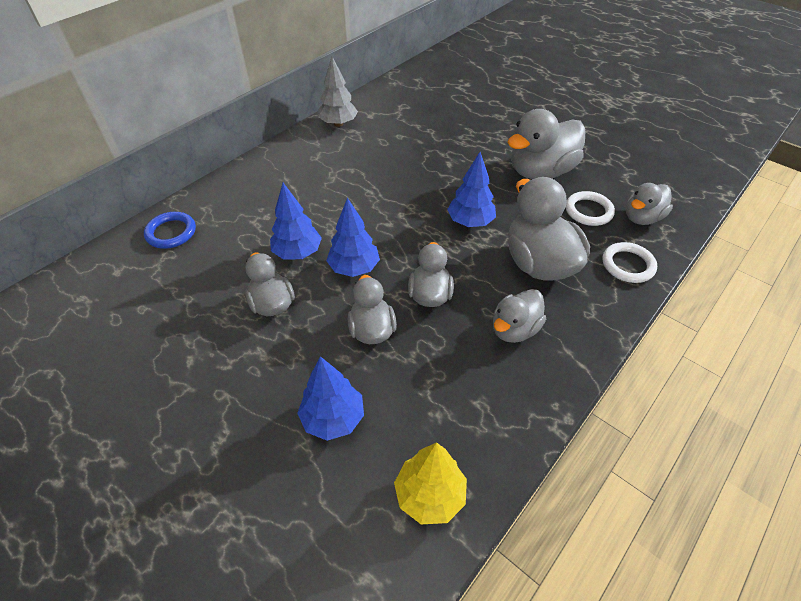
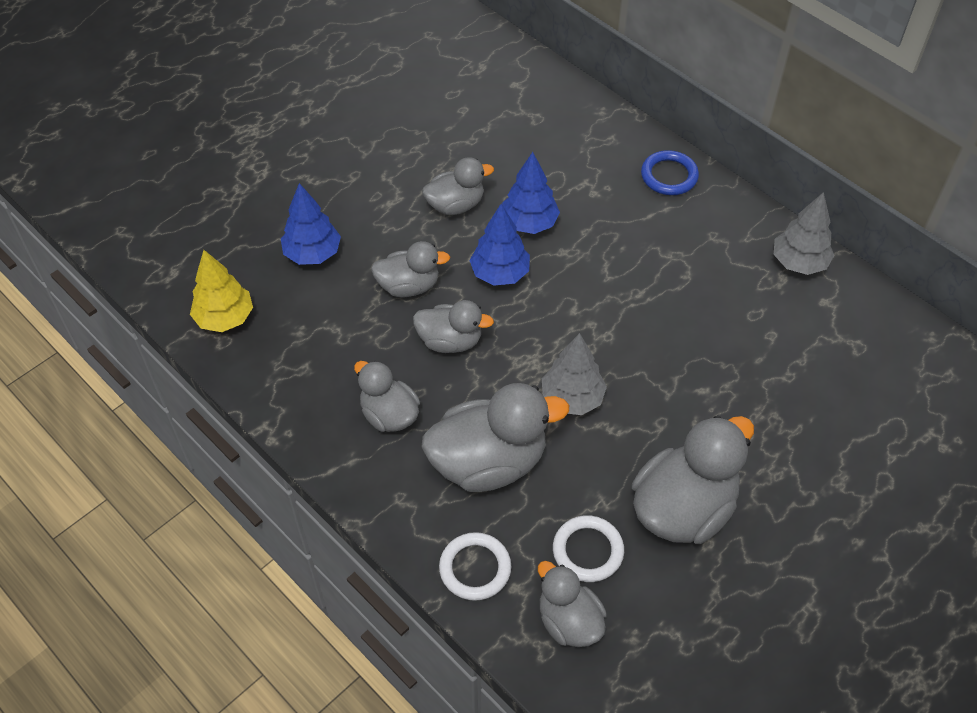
camera: 95 degrees right, 5 degrees up
(171, 233) = (570, 116): blue ring -> blue ring (669, 176)
(470, 222) = (572, 398): blue tree -> grey tree
(540, 171) = (683, 508): grey duck -> grey duck turned 75 degrees clockwise

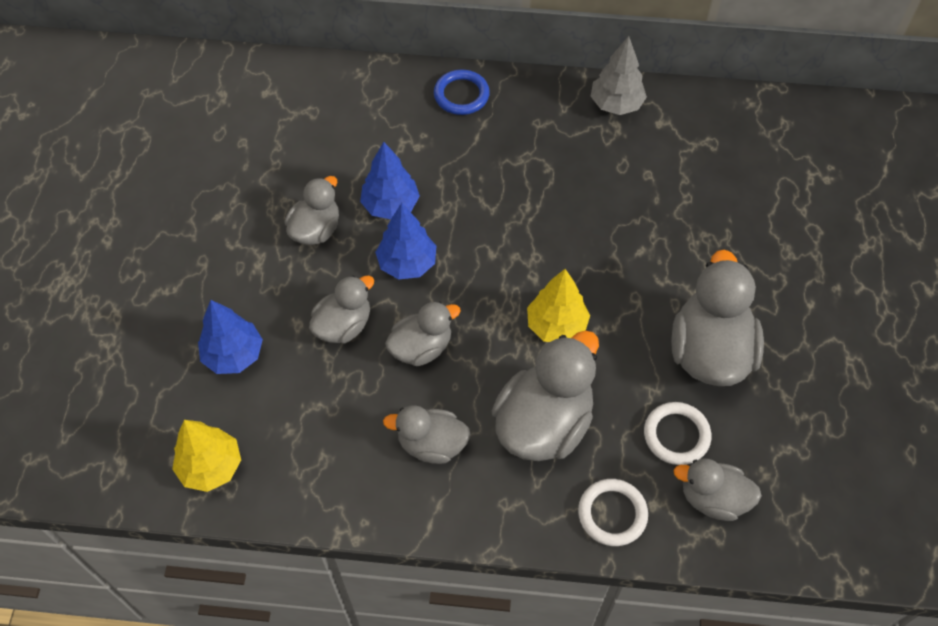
camera: 40 degrees left, 5 degrees up
(572, 398) = (556, 326): grey tree -> yellow tree

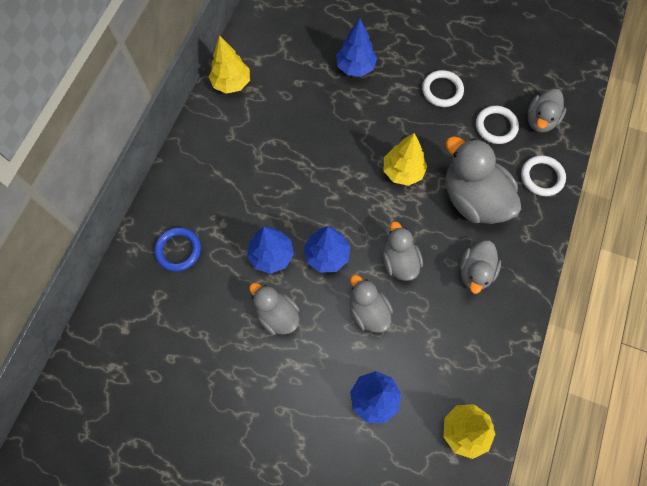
camera: 75 degrees left, 10 degrees up
(461, 95) = (184, 181): blue ring -> blue ring (178, 250)
(616, 104) = (231, 83): grey tree -> yellow tree
(701, 234) = (355, 67): none -> blue tree
(709, 351) = (442, 90): grey duck -> white ring

